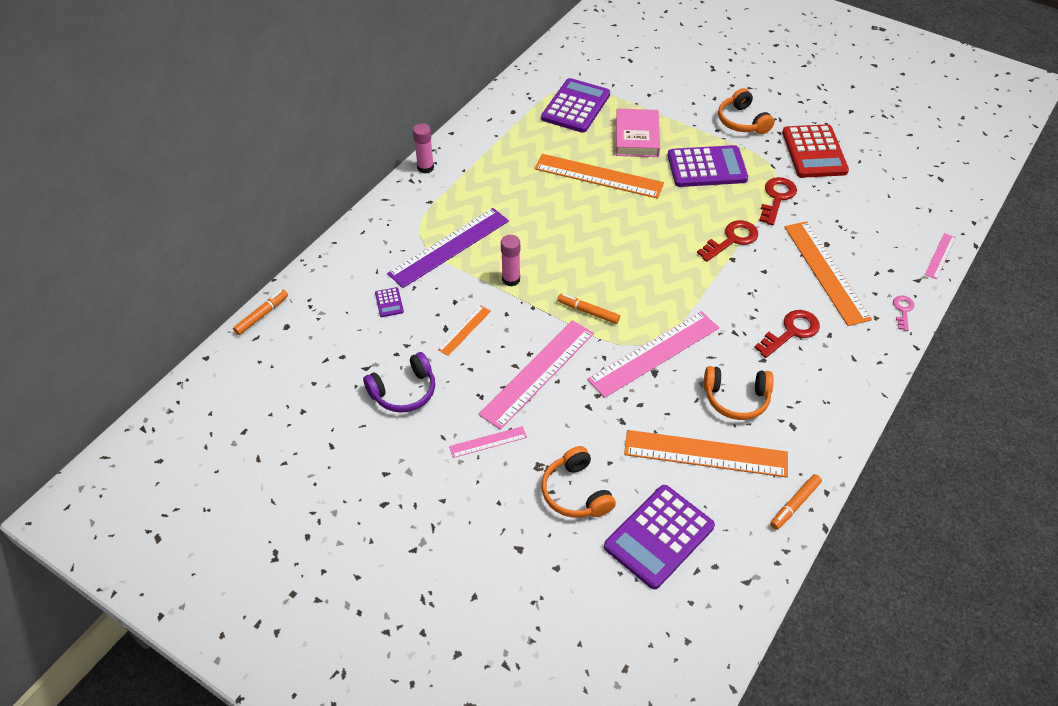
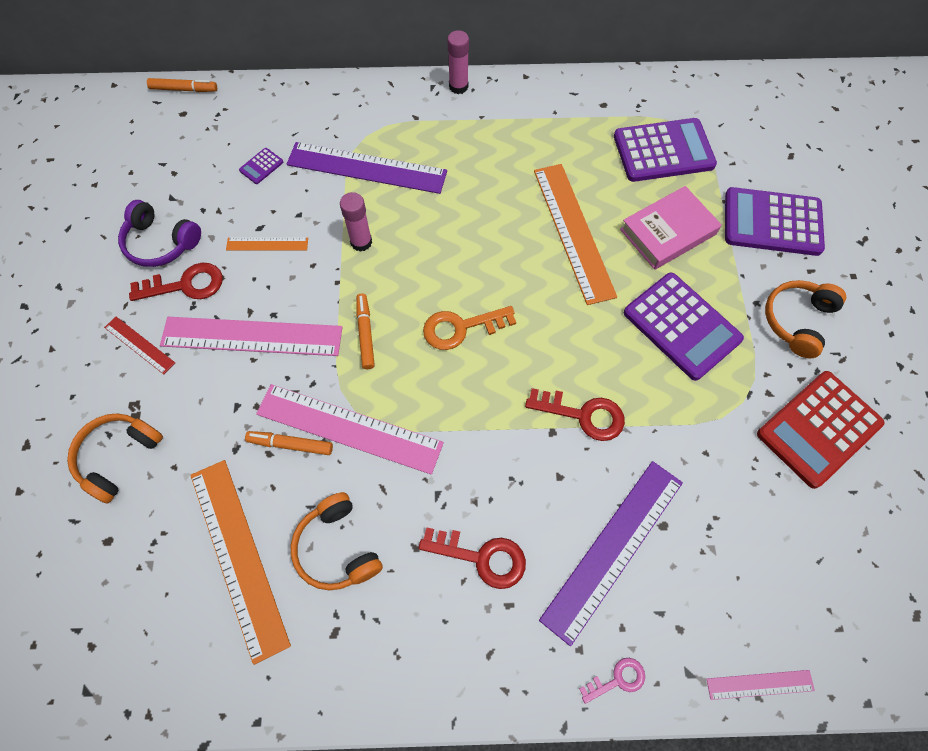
camera: 55 degrees right, 15 degrees up
(488, 442) = (139, 345): pink ruler -> red ruler
(624, 263) = (461, 328): none -> orange key
(659, 536) = (102, 568): purple calculator -> purple calculator (772, 222)
(777, 198) = (696, 428): red key -> red key (185, 285)
(794, 504) = (218, 693): orange marker -> orange marker (290, 444)
(826, 272) = (613, 549): orange ruler -> purple ruler

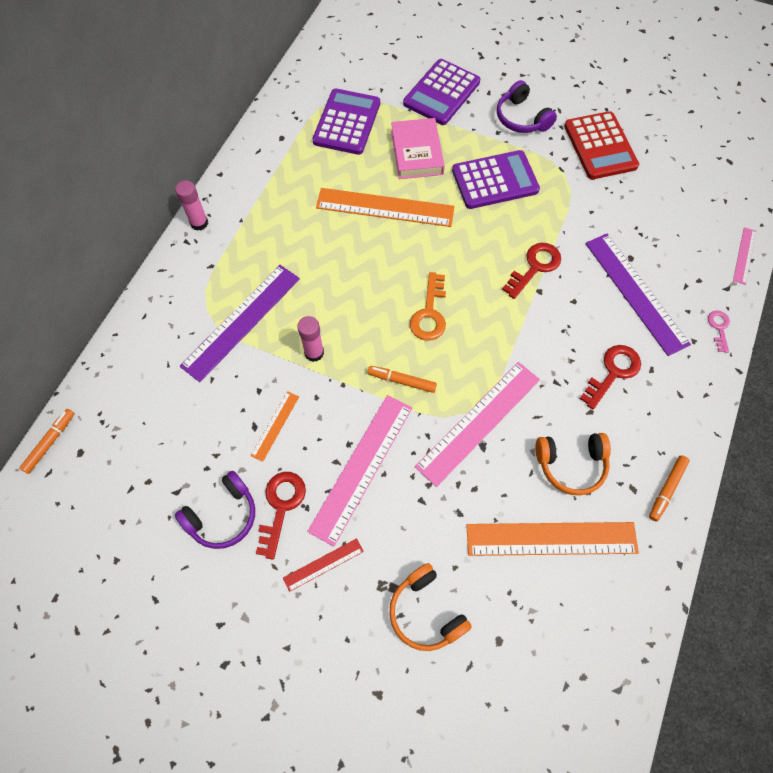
camera: 65 degrees left, 0 degrees up
(261, 166) = (188, 403): purple calculator -> none
(290, 444) = (474, 469): orange marker -> orange marker (666, 489)
(797, 321) = (521, 118): orange headphones -> purple headphones

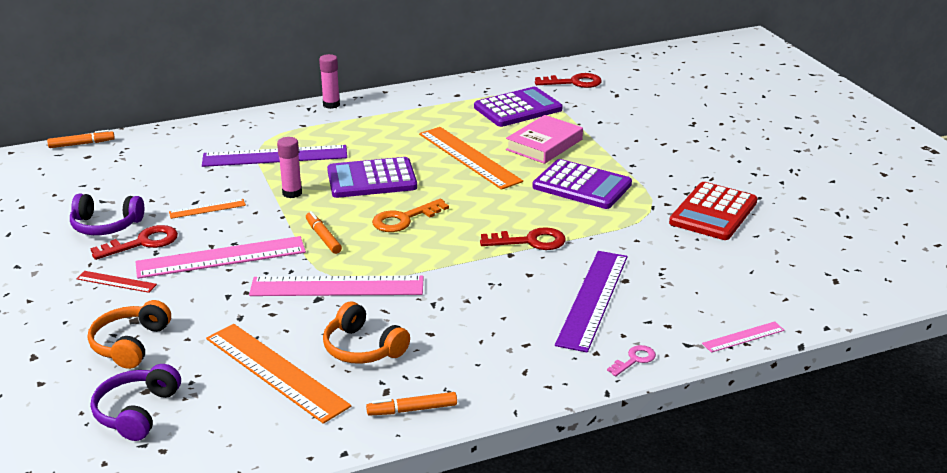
camera: 45 degrees right, 35 degrees down
(441, 93) = (621, 127): purple calculator -> purple calculator (372, 179)
(521, 118) = (667, 167): purple headphones -> purple headphones (136, 412)
(613, 372) = (489, 326): red key -> red key (574, 82)

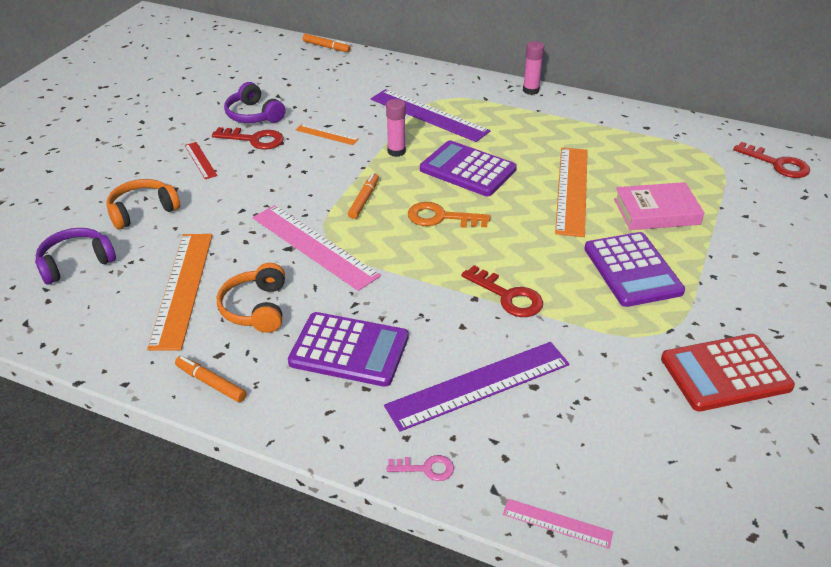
camera: 45 degrees right, 10 degrees up
(221, 258) = (280, 178): pink ruler -> none
(518, 108) = (683, 165): purple calculator -> purple calculator (349, 350)

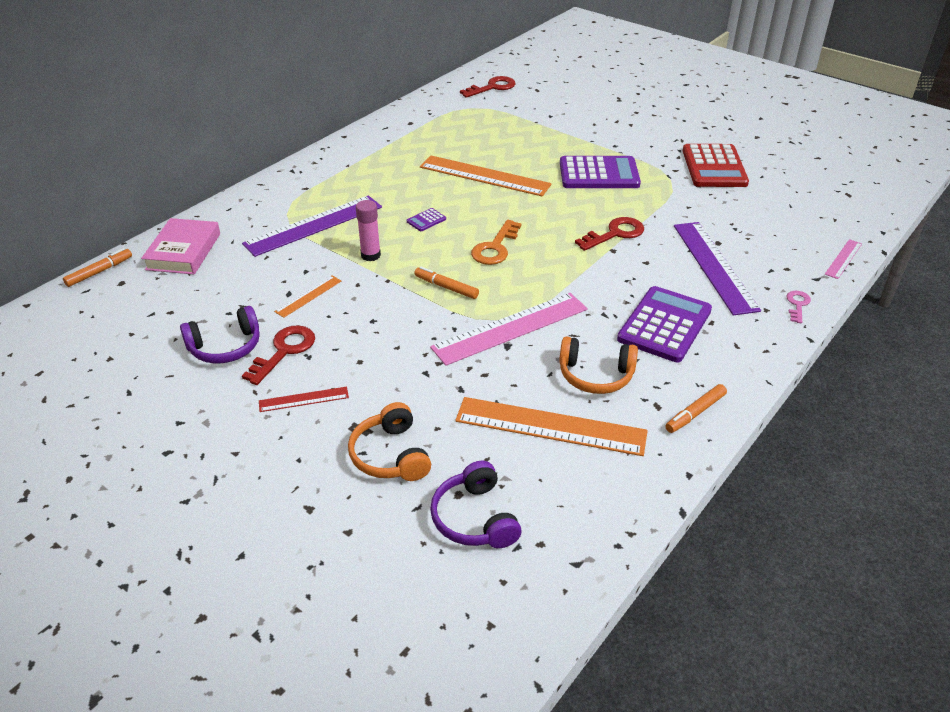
camera: 75 degrees left, 0 degrees up
(467, 170) = (426, 220): purple calculator -> purple calculator, size x0.41
(531, 90) = (309, 161): pink glue stick -> none
(656, 211) = (530, 147): pink book -> pink book (183, 251)

